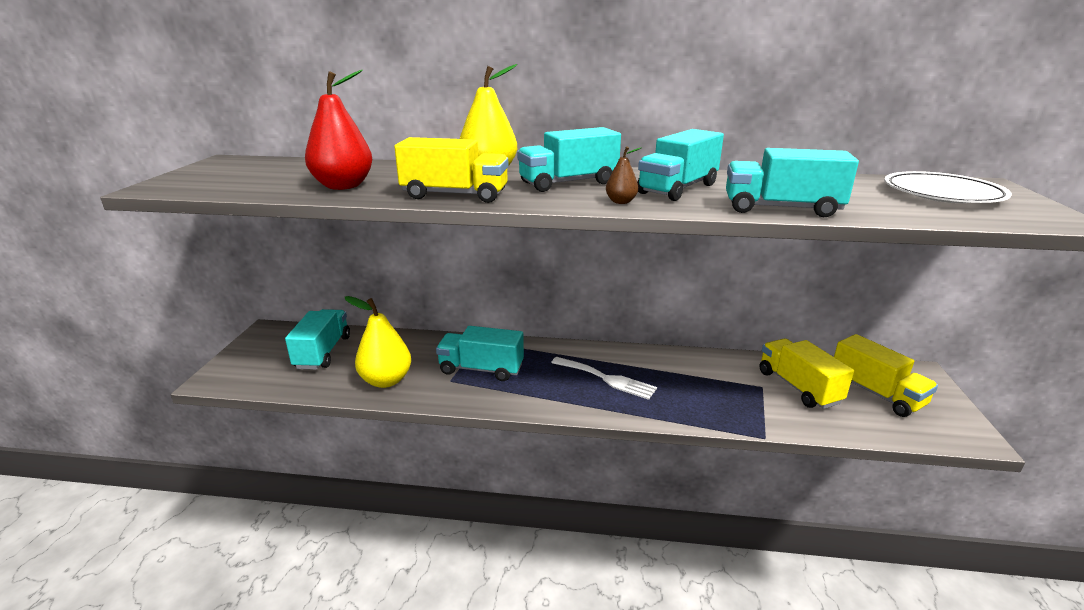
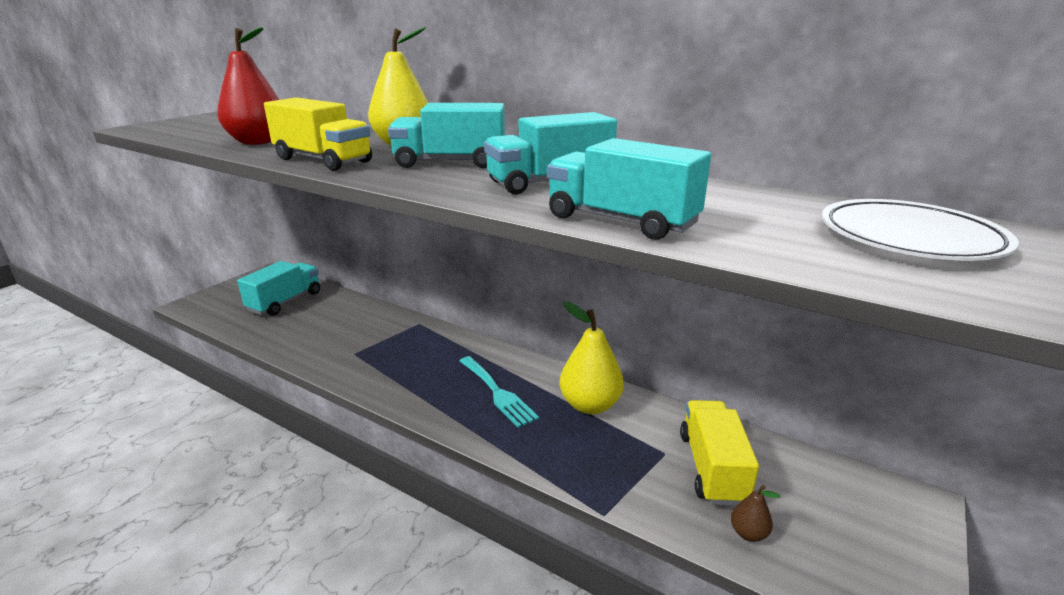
camera: 25 degrees right, 0 degrees up
(386, 380) = (304, 339): yellow pear -> yellow pear (590, 405)
(481, 369) = (391, 350): turquoise truck -> none
(606, 379) = (497, 393): white fork -> turquoise fork
(621, 202) = (456, 187): brown pear -> brown pear (748, 533)
(876, 393) = (816, 509): yellow truck -> none

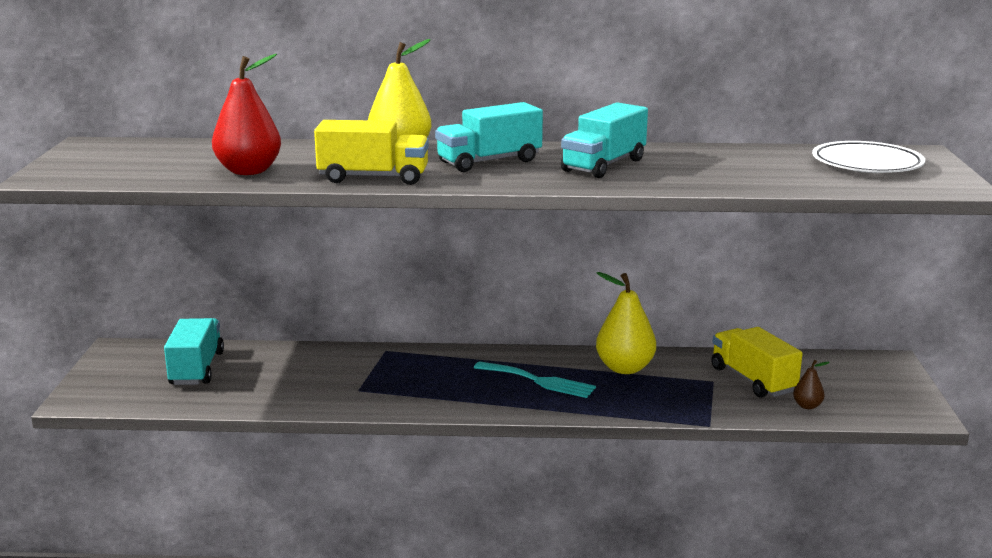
camera: 30 degrees left, 5 degrees down
(621, 221) = (702, 183): turquoise truck -> none

